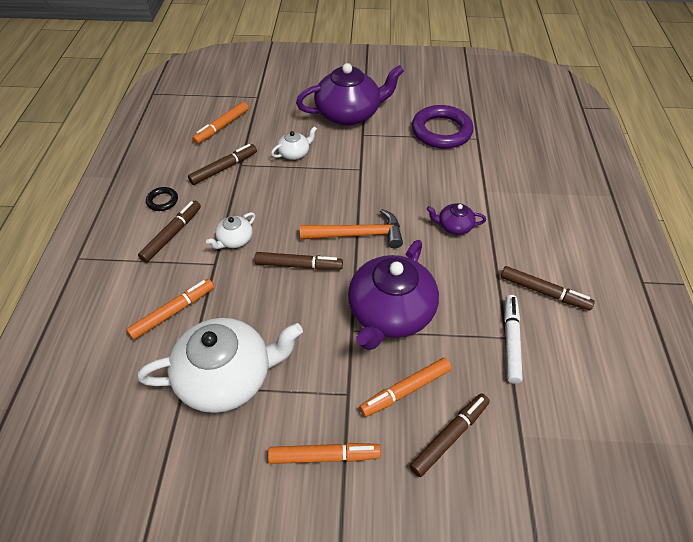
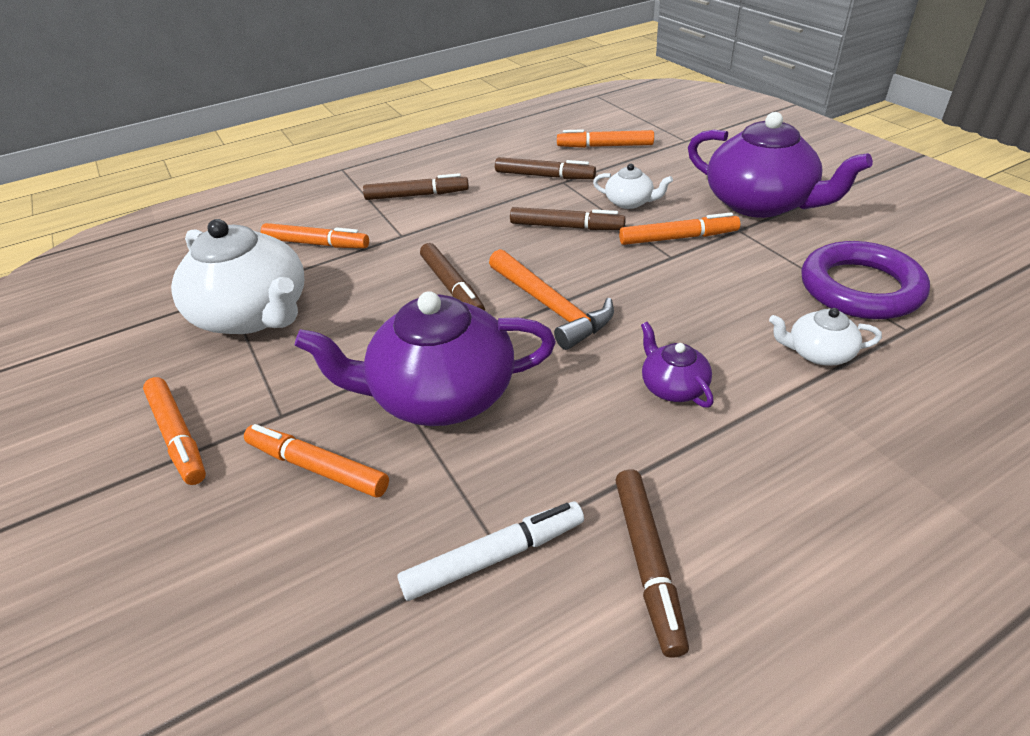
camera: 60 degrees right, 10 degrees down
(162, 201) = (456, 169): black ring -> none
(234, 240) = (447, 230): white teapot -> white teapot (818, 353)
(347, 157) = (678, 238): none -> orange marker
(449, 436) = (260, 551): brown marker -> brown marker (566, 227)

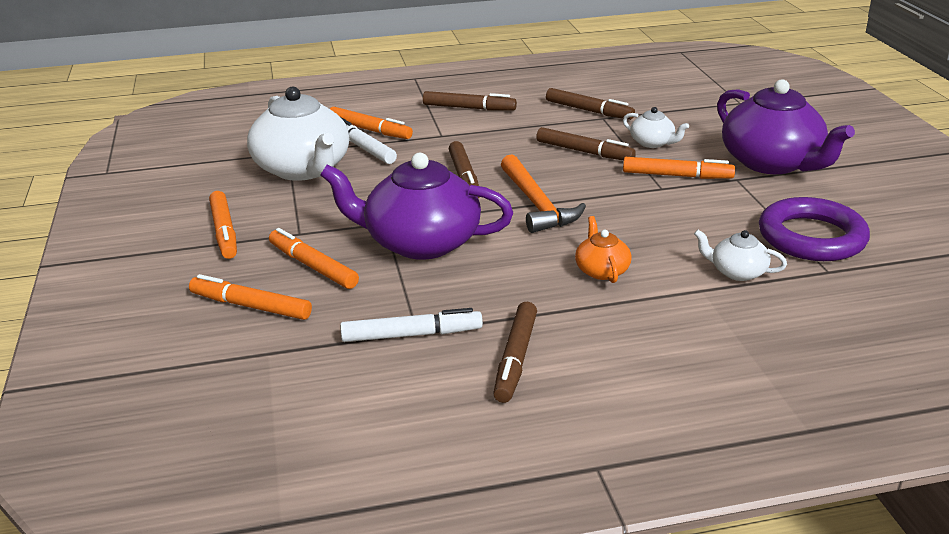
camera: 15 degrees right, 10 degrees down
(317, 269) = (363, 148): none -> white marker
(605, 146) = (659, 96): orange marker -> orange marker (250, 306)
(673, 386) = (601, 270): purple teapot -> orange teapot

